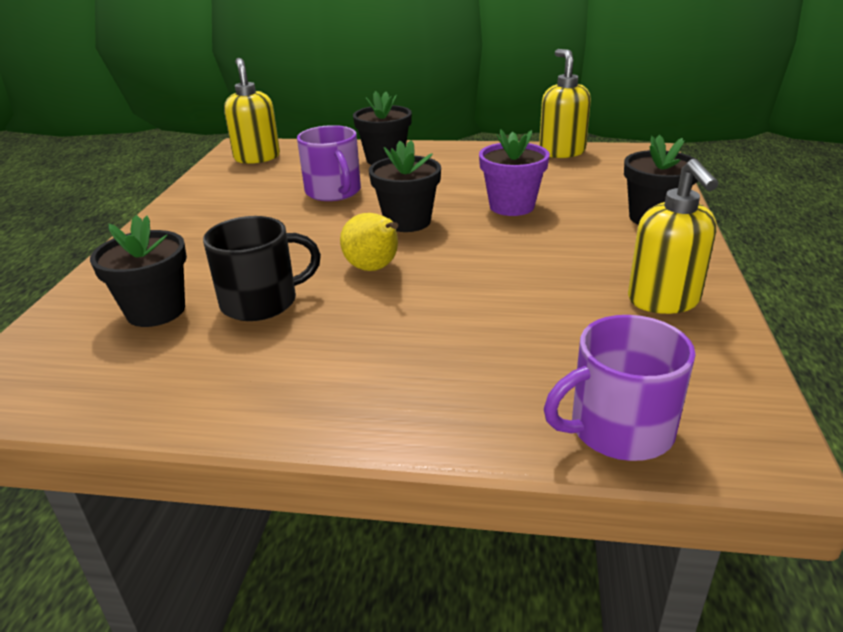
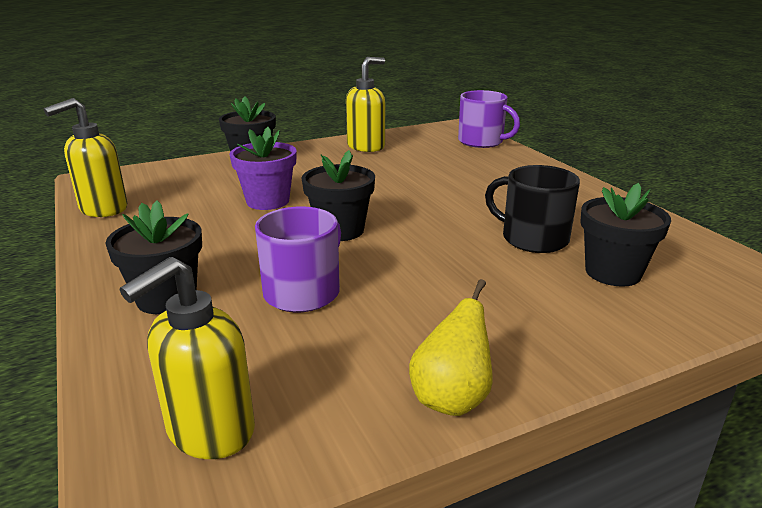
camera: 125 degrees left, 5 degrees down
(374, 268) = (433, 218): yellow pear -> yellow pear (451, 398)

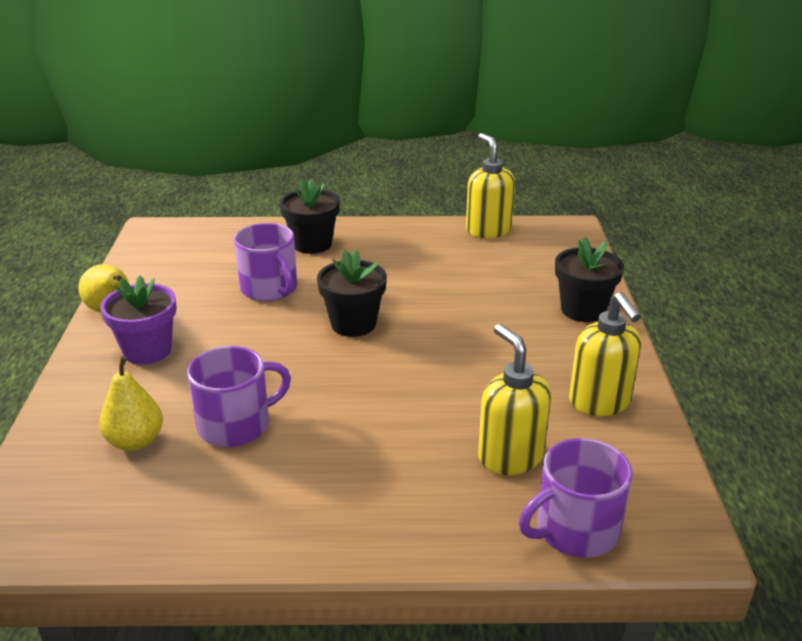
camera: 115 degrees right, 5 degrees up
(210, 431) = (174, 245): yellow soap dispenser -> yellow soap dispenser (510, 456)
(268, 201) = (450, 301): purple flower pot -> purple flower pot (147, 350)
(533, 238) = (236, 425): black mug -> purple mug
(613, 272) = (135, 441): black flower pot -> yellow pear

